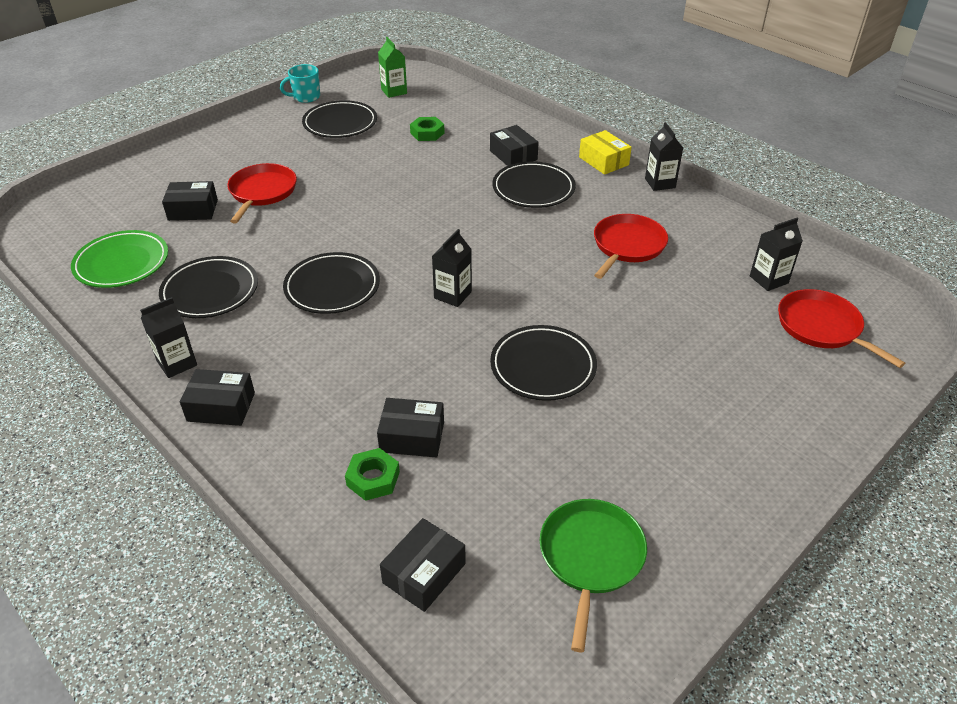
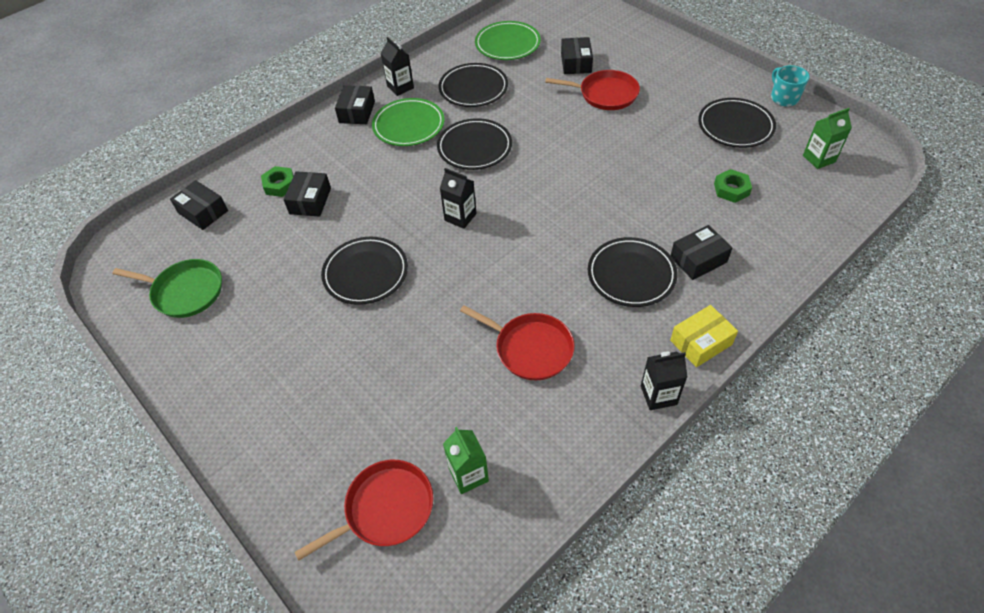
camera: 95 degrees right, 10 degrees up
(271, 348) = (408, 125): none -> green plate
(768, 279) = (468, 475): black carton -> green carton

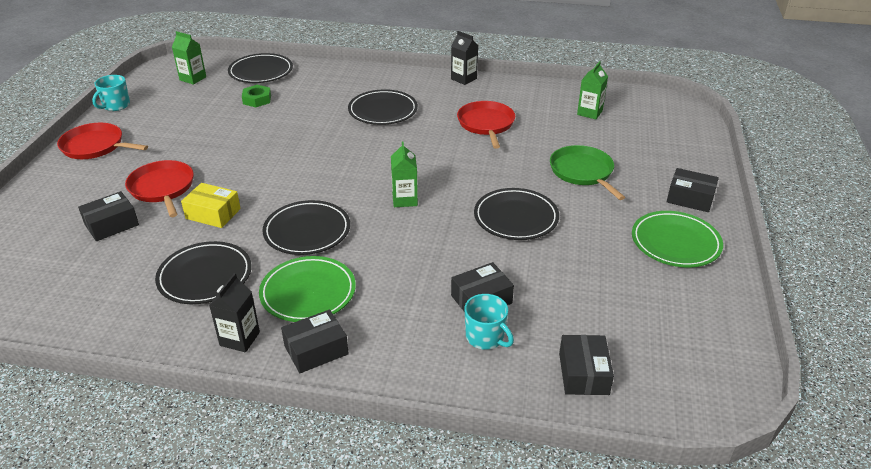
camera: 130 degrees left, 15 degrees down
(185, 291) = (665, 310): green pan -> green pan (583, 172)
(280, 185) = (485, 337): green nut -> turquoise mug
(385, 509) = (645, 128): red pan -> red pan (95, 146)
(460, 217) = (404, 200): black carton -> green carton
(507, 44) = (91, 290): green plate -> green plate (675, 243)
(698, 259) = (342, 94): black box -> black box (690, 198)
(701, 342) = (411, 77): yellow box -> yellow box (213, 213)
(735, 126) = (173, 115): black plate -> black plate (261, 72)

